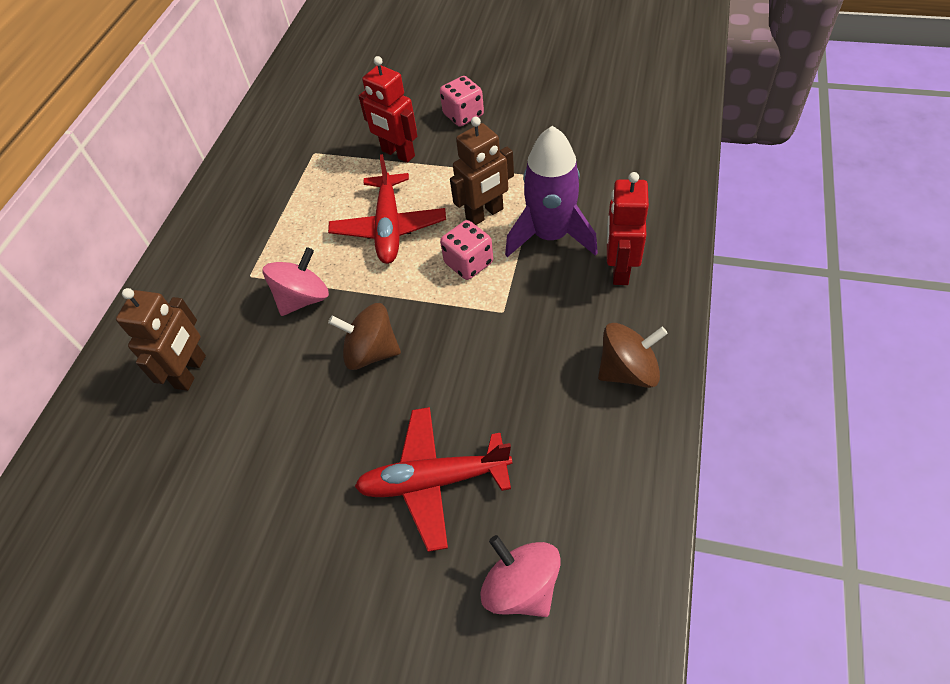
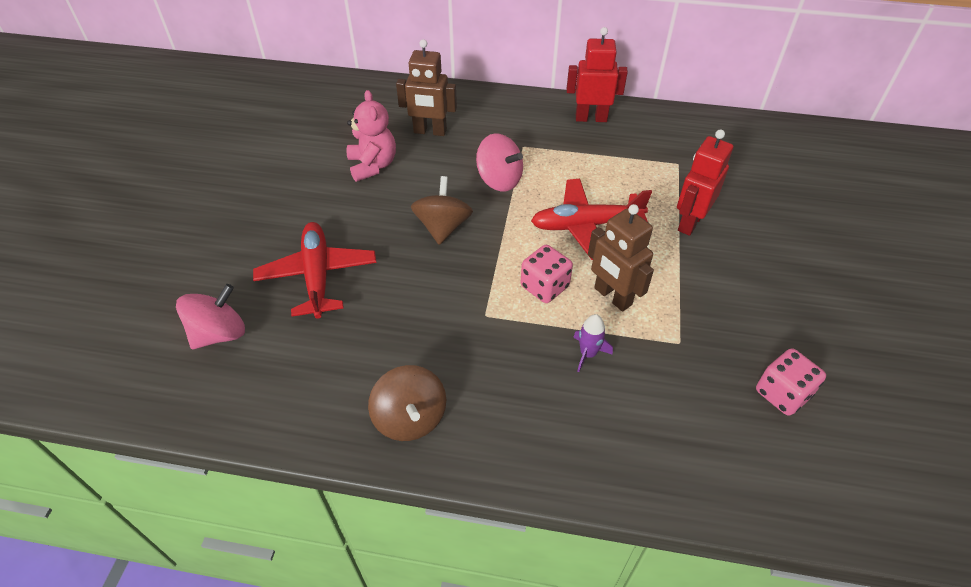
camera: 80 degrees right, 5 degrees down
(242, 435) = (373, 165): none -> pink teddy bear
(463, 115) = (765, 271): pink dice -> pink dice (782, 393)
(550, 235) = (588, 354): purple rocket -> purple rocket, size x0.44
(619, 269) = (543, 417): red robot -> red robot (591, 118)

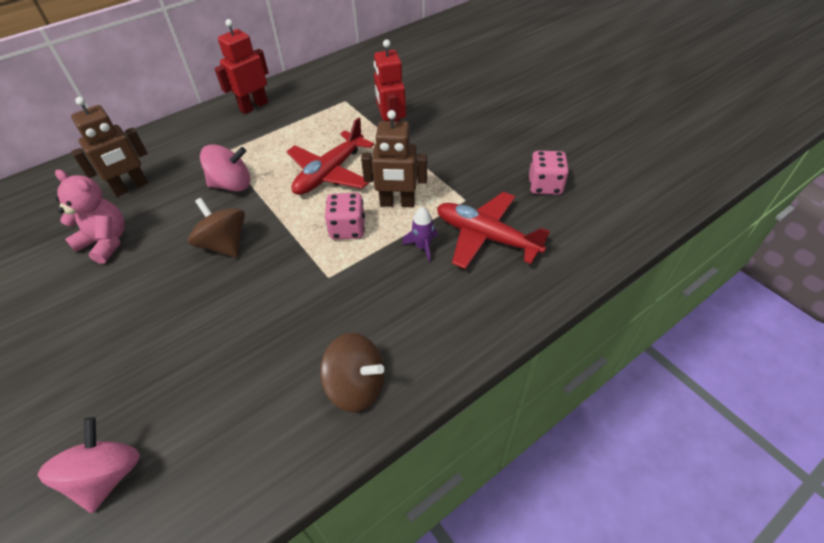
camera: 45 degrees left, 0 degrees up
(317, 275) = (153, 355): red plane -> red plane (486, 237)

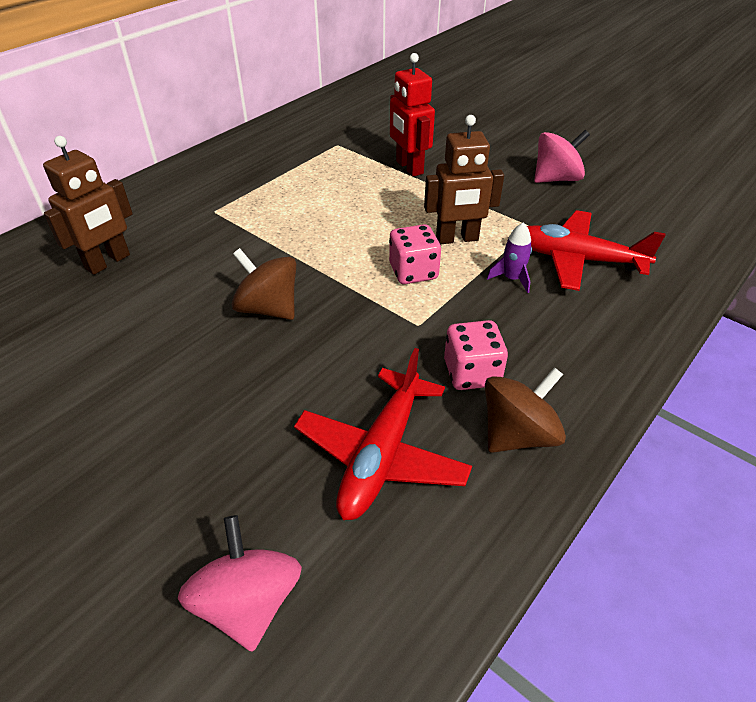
camera: 15 degrees left, 5 degrees down
(106, 242) = (104, 328): pink teddy bear -> none
(232, 185) = (243, 244): pink spinning top -> pink spinning top (556, 179)
(253, 106) = (227, 160): red robot -> none
(329, 173) = (360, 218): red plane -> red plane (381, 455)
(356, 386) = (517, 434): brown spinning top -> brown spinning top turned 45 degrees counterclockwise
(545, 185) = (609, 203): pink dice -> pink dice (471, 373)

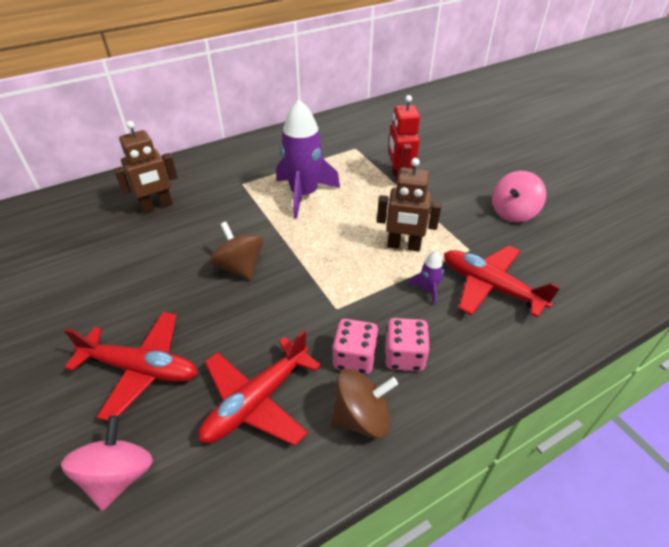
camera: 20 degrees right, 0 degrees up
(204, 463) = (141, 369): none -> red plane
(303, 208) = (304, 194): none -> purple rocket
(413, 272) = (355, 265): pink dice -> pink dice (404, 356)
(556, 179) = (513, 212): pink spinning top -> pink spinning top turned 135 degrees clockwise

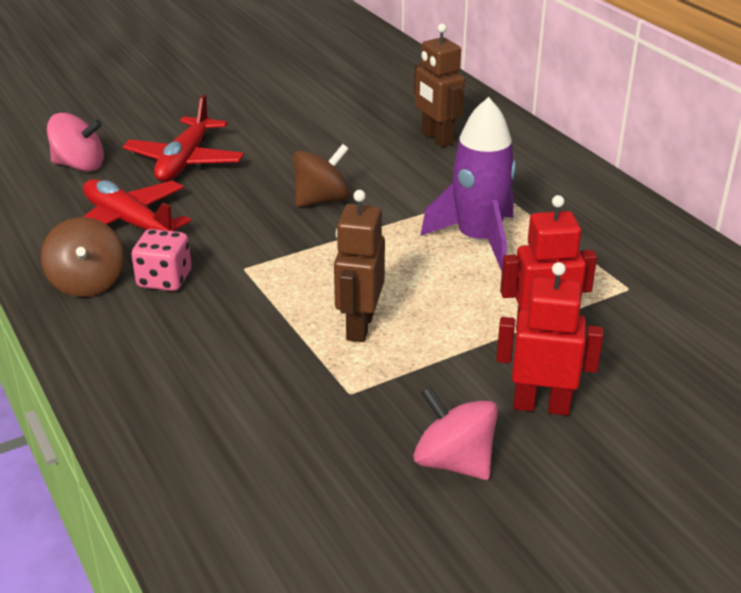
camera: 90 degrees right, 10 degrees down
(404, 356) = (157, 315): pink dice -> none
(428, 290) = (265, 342): purple rocket -> none
(460, 183) = (541, 405): none -> red robot
(490, 287) = (264, 403): red plane -> none

